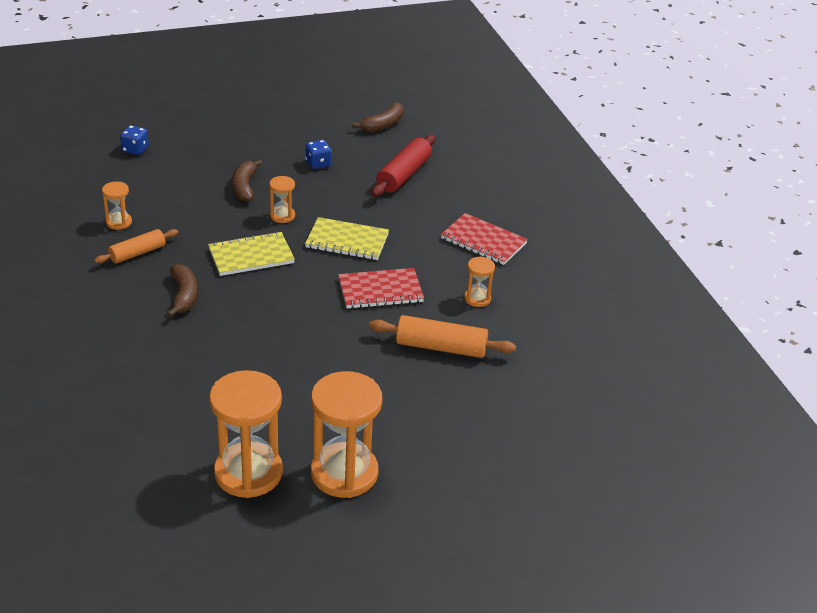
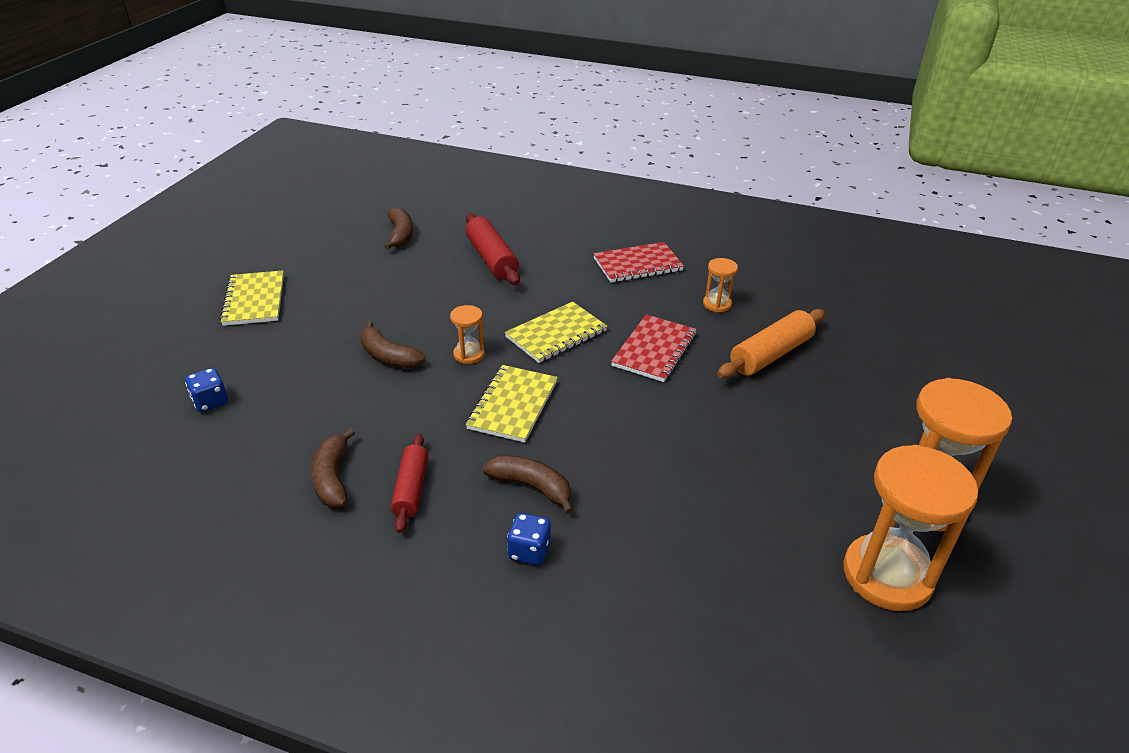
camera: 50 degrees left, 0 degrees up
(119, 222) = (333, 478): orange hourglass -> brown banana
(137, 253) = (411, 489): orange rolling pin -> red rolling pin
(240, 111) = (254, 300): none -> yellow notebook
(318, 164) = (411, 295): blue dice -> blue dice (529, 551)

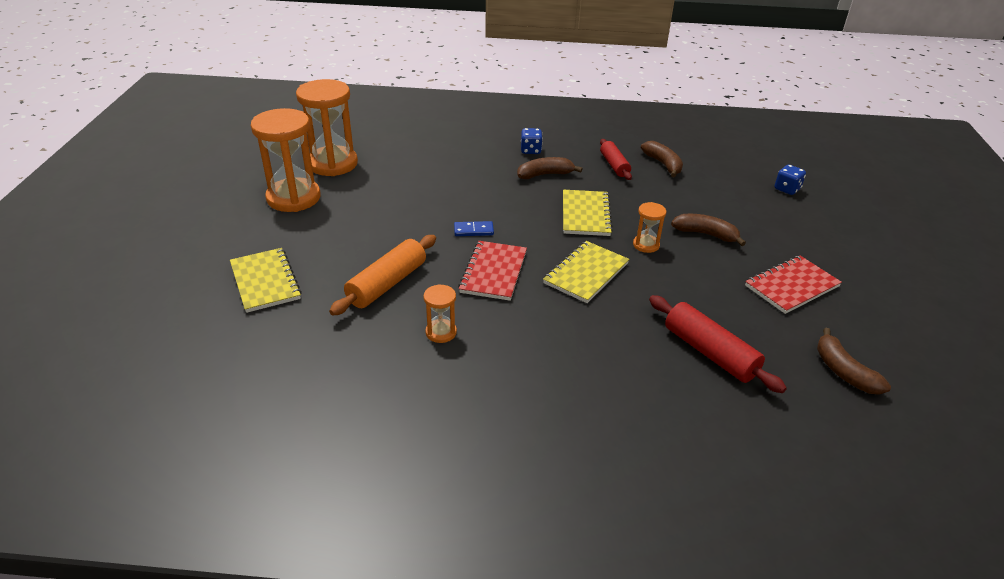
camera: 165 degrees right, 0 degrees up
(254, 300) = (871, 264): yellow notebook -> yellow notebook (265, 281)
(532, 487) = (545, 174): brown banana -> brown banana turned 150 degrees clockwise
(638, 265) = (541, 375): red notebook -> red notebook (791, 286)
(665, 404) = (473, 230): none -> blue domino

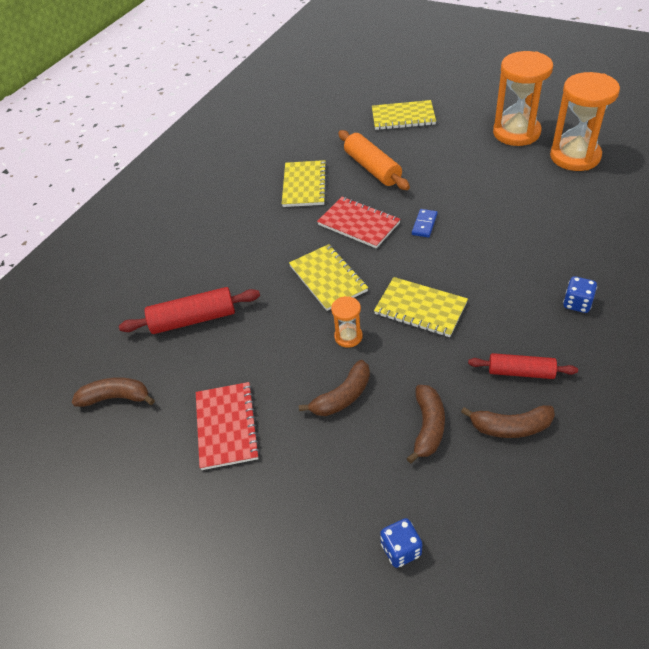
camera: 120 degrees right, 10 degrees up
(441, 332) = (304, 185): orange hourglass -> yellow notebook
(545, 174) = (514, 300): brown banana -> brown banana (428, 427)

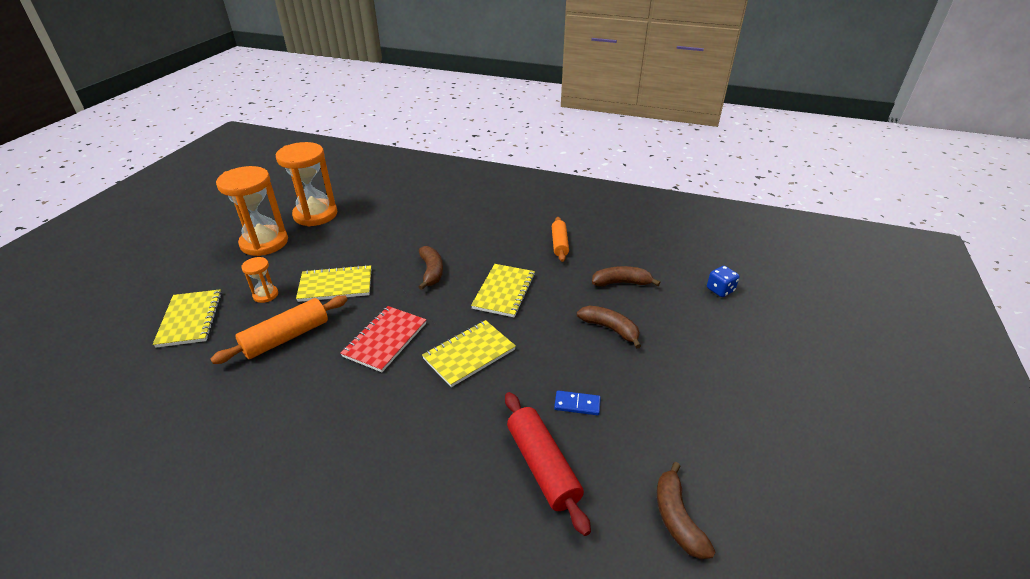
camera: 105 degrees left, 10 degrees down
(227, 426) = (670, 402): red notebook -> none
(304, 185) = (301, 396): yellow notebook -> yellow notebook (336, 285)
(348, 336) = (544, 332): orange hourglass -> orange hourglass (265, 295)
(424, 224) = (393, 294): blue domino -> blue domino (577, 404)
(510, 427) = (607, 248): brown banana -> brown banana (431, 272)
(520, 372) = (559, 244): red rolling pin -> orange rolling pin
(577, 303) = (491, 220): blue dice -> none

